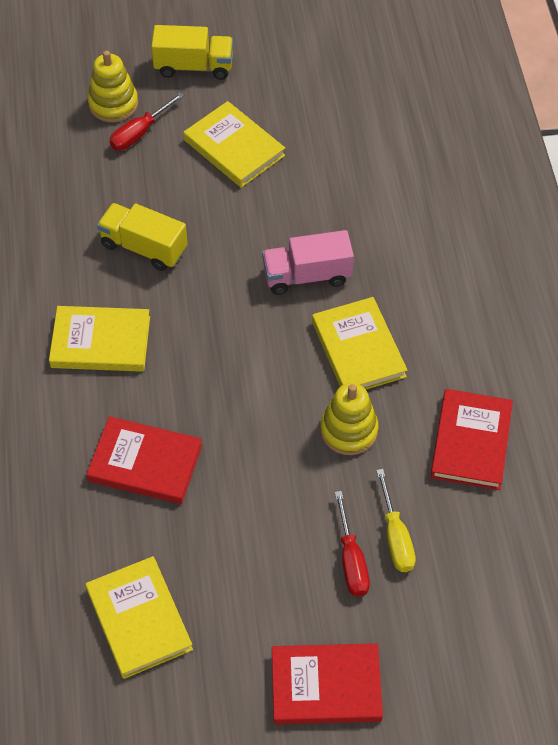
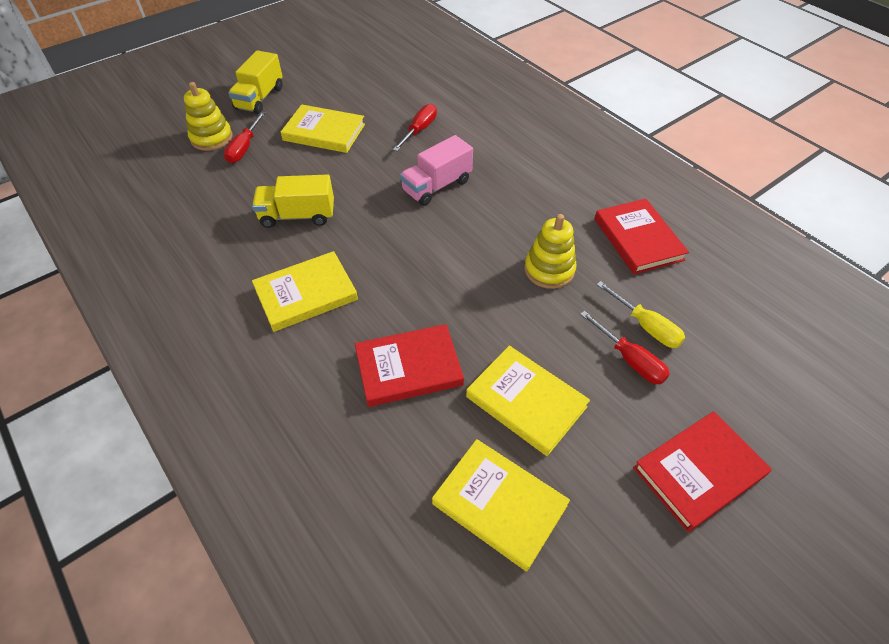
camera: 30 degrees left, 5 degrees down
(193, 66) = (260, 98): yellow truck -> yellow truck turned 135 degrees clockwise
(339, 191) = (419, 130): none -> red screwdriver
(358, 349) = (511, 215): yellow book -> yellow book (526, 401)

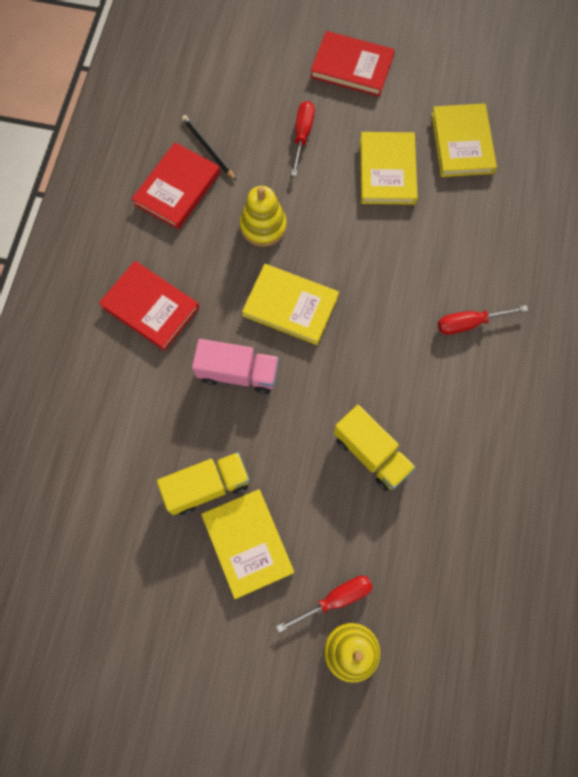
camera: 130 degrees left, 20 degrees up
(260, 98) = (249, 676): yellow truck -> yellow truck (207, 486)
(306, 294) = (435, 368): yellow book -> yellow book (290, 306)
(408, 368) = (427, 251): red book -> red book (150, 307)
(419, 130) = (169, 454): red screwdriver -> red screwdriver (469, 323)
(646, 326) = (265, 141): yellow screwdriver -> none
(669, 281) = (208, 148): none -> black pencil

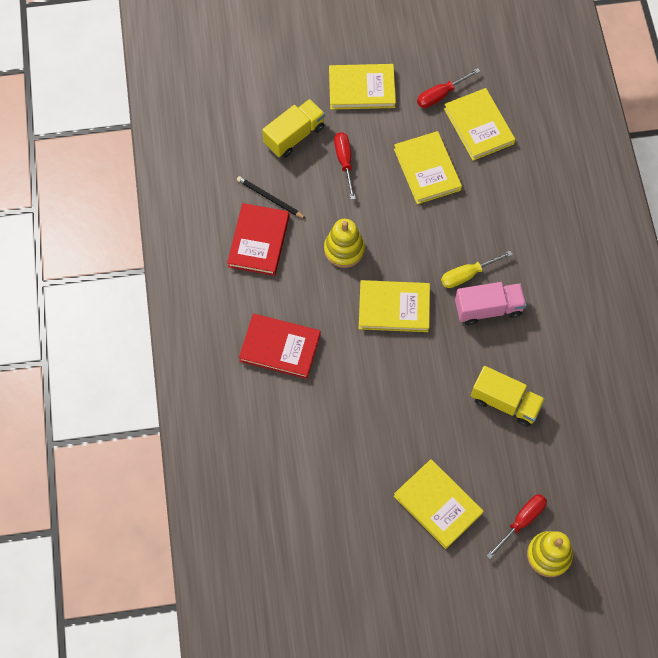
camera: 20 degrees left, 5 degrees down
(207, 486) = (387, 473): yellow truck -> yellow truck (294, 136)
(238, 373) = (374, 376): pink truck -> pink truck (488, 309)
(352, 67) = (361, 89): red book -> yellow book
(386, 297) = (467, 275): none -> yellow screwdriver
(469, 323) = (541, 273): red screwdriver -> red screwdriver (441, 95)

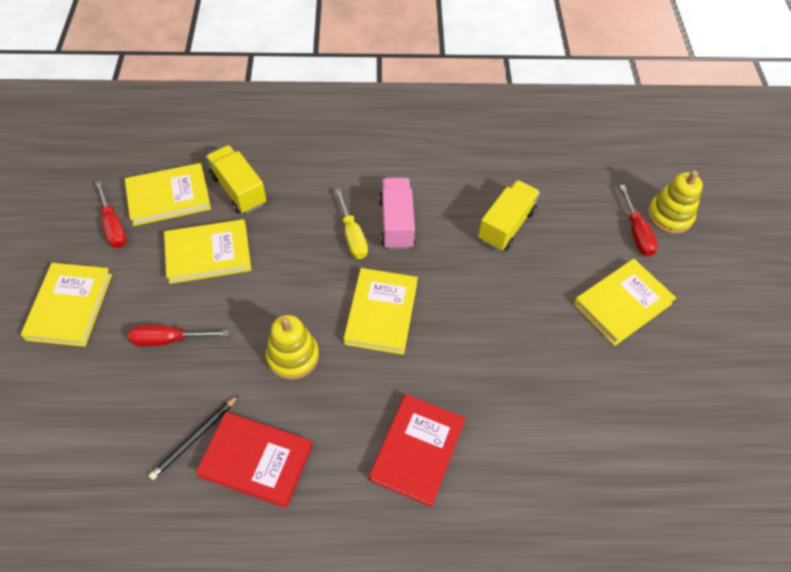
camera: 85 degrees left, 10 degrees down
(294, 136) = (108, 395): yellow truck -> yellow truck (238, 190)
(521, 521) = (636, 232): red screwdriver -> red screwdriver turned 150 degrees counterclockwise

